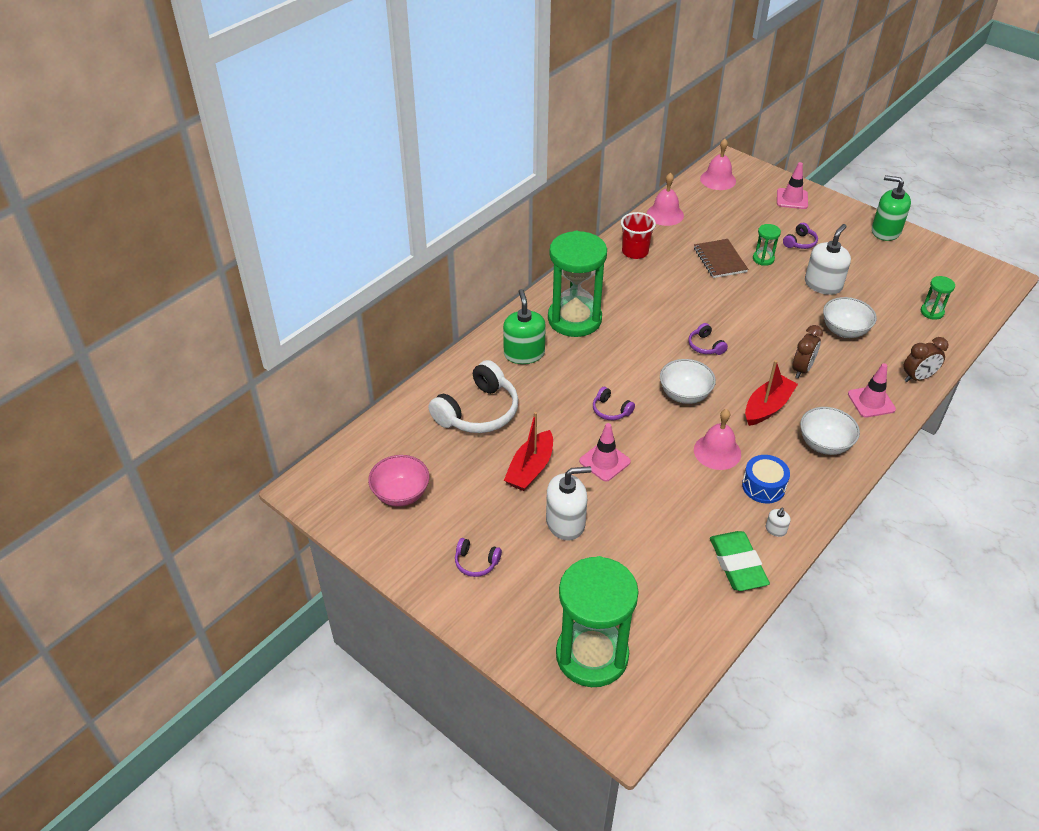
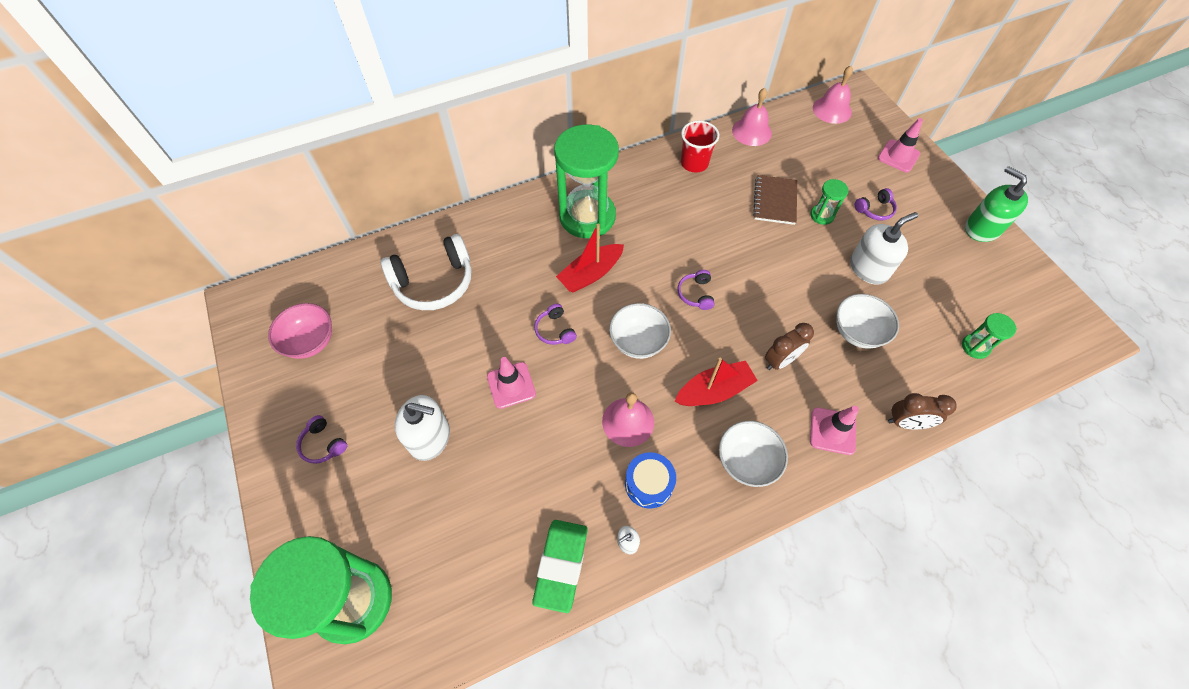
camera: 25 degrees right, 15 degrees up
(524, 353) = (516, 236): green soap dispenser -> none
(530, 469) = (438, 364): red boat -> red boat (591, 274)

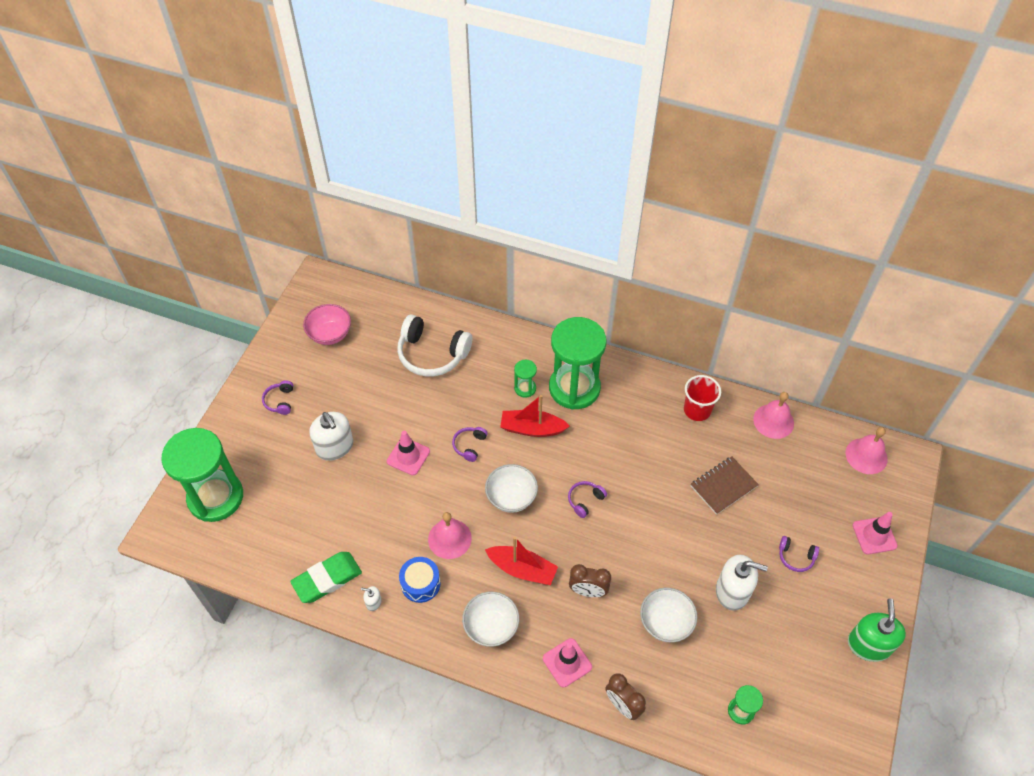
camera: 45 degrees right, 5 degrees down
(822, 215) = (747, 526): green hourglass -> green hourglass (525, 388)

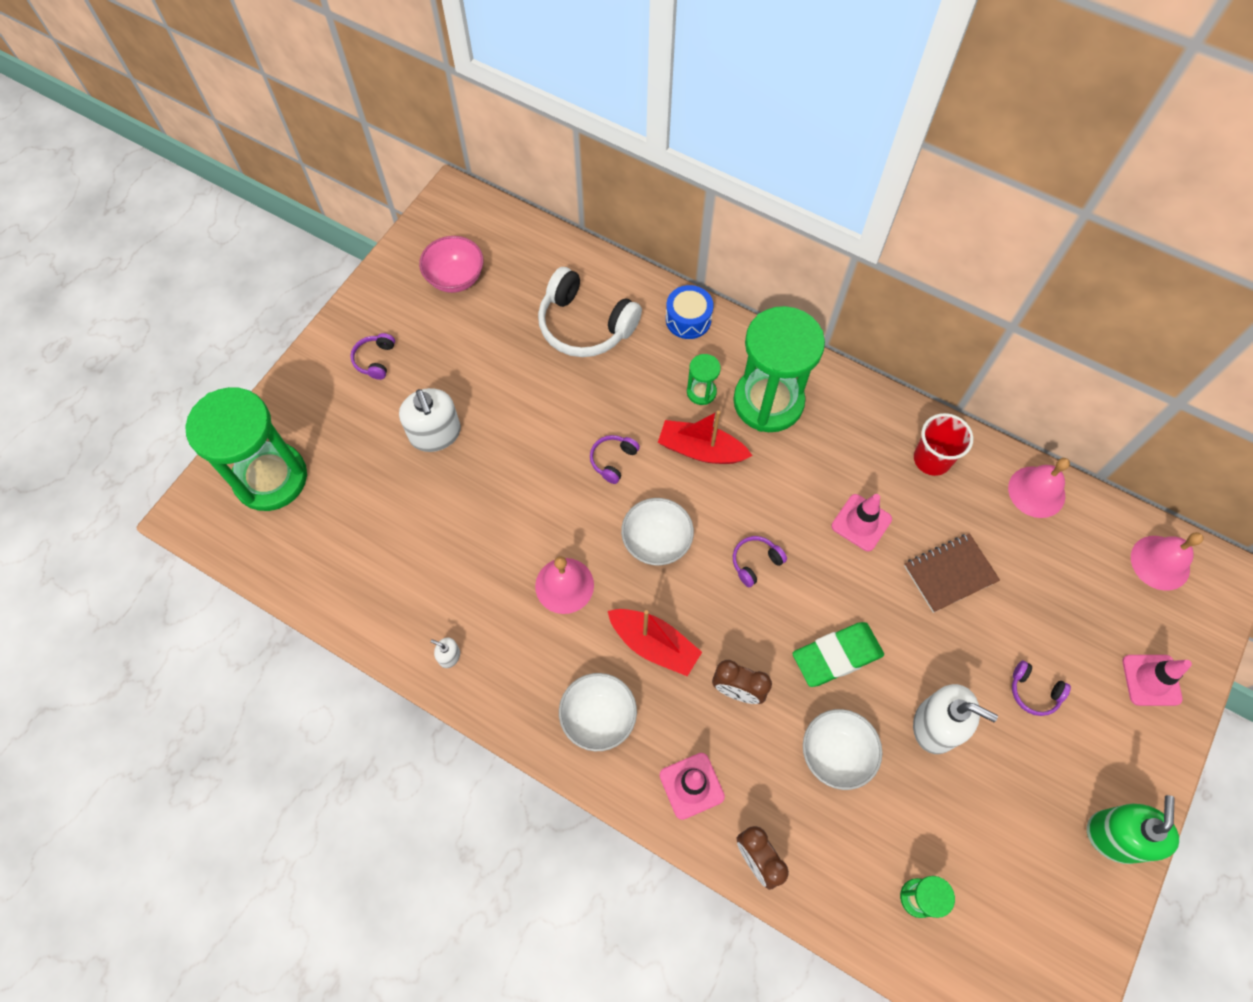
camera: 10 degrees right, 10 degrees up
(327, 579) = (394, 614): green eraser -> green eraser (837, 656)
(408, 456) = (529, 462): pink traffic cone -> pink traffic cone (861, 522)
(420, 584) = (515, 641): blue drum -> blue drum (688, 319)

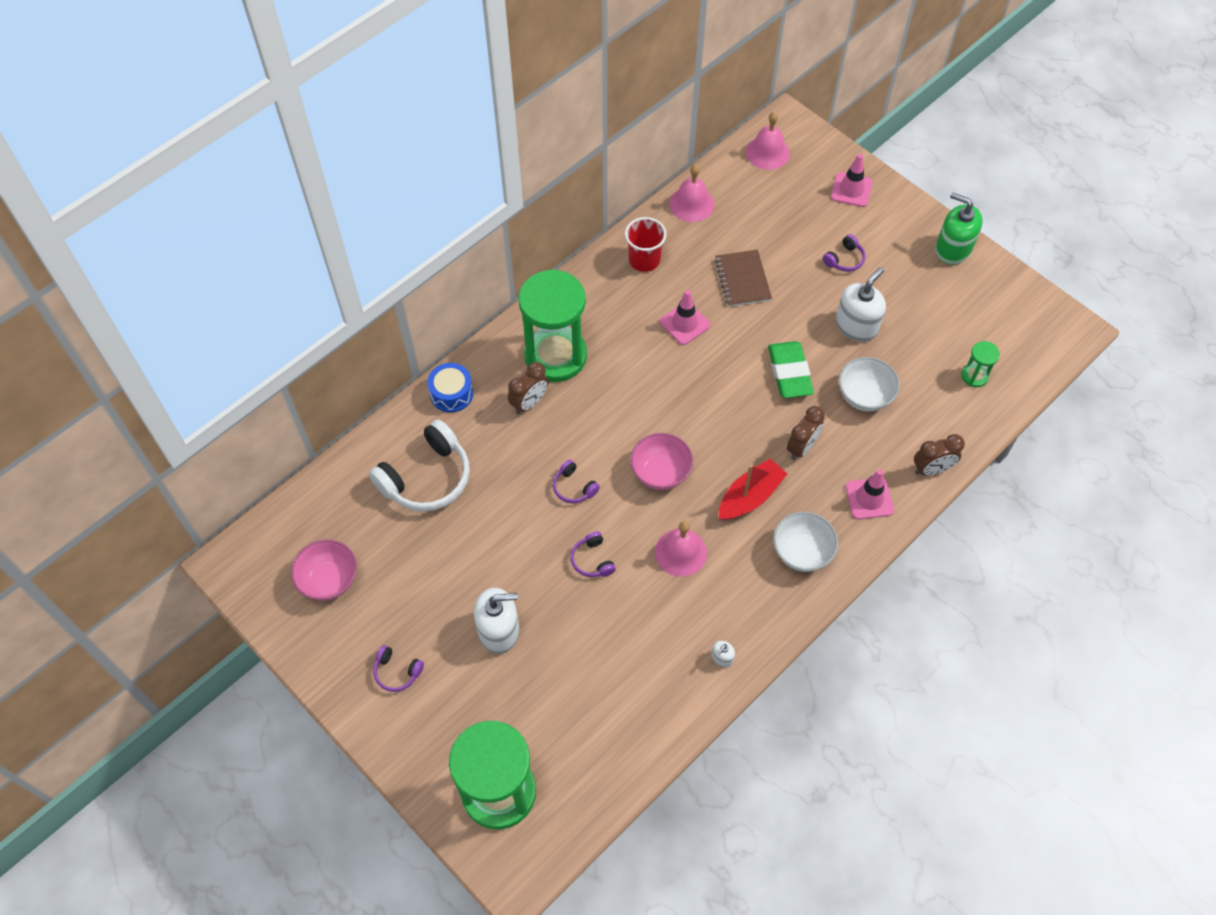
camera: 75 degrees left, 5 degrees down
(656, 542) = (660, 472): white bowl -> pink bowl
(701, 392) = (529, 403): green hourglass -> brown clock
(701, 450) = (585, 417): red boat -> none
(755, 562) = (698, 405): purple headphones -> purple headphones (592, 560)

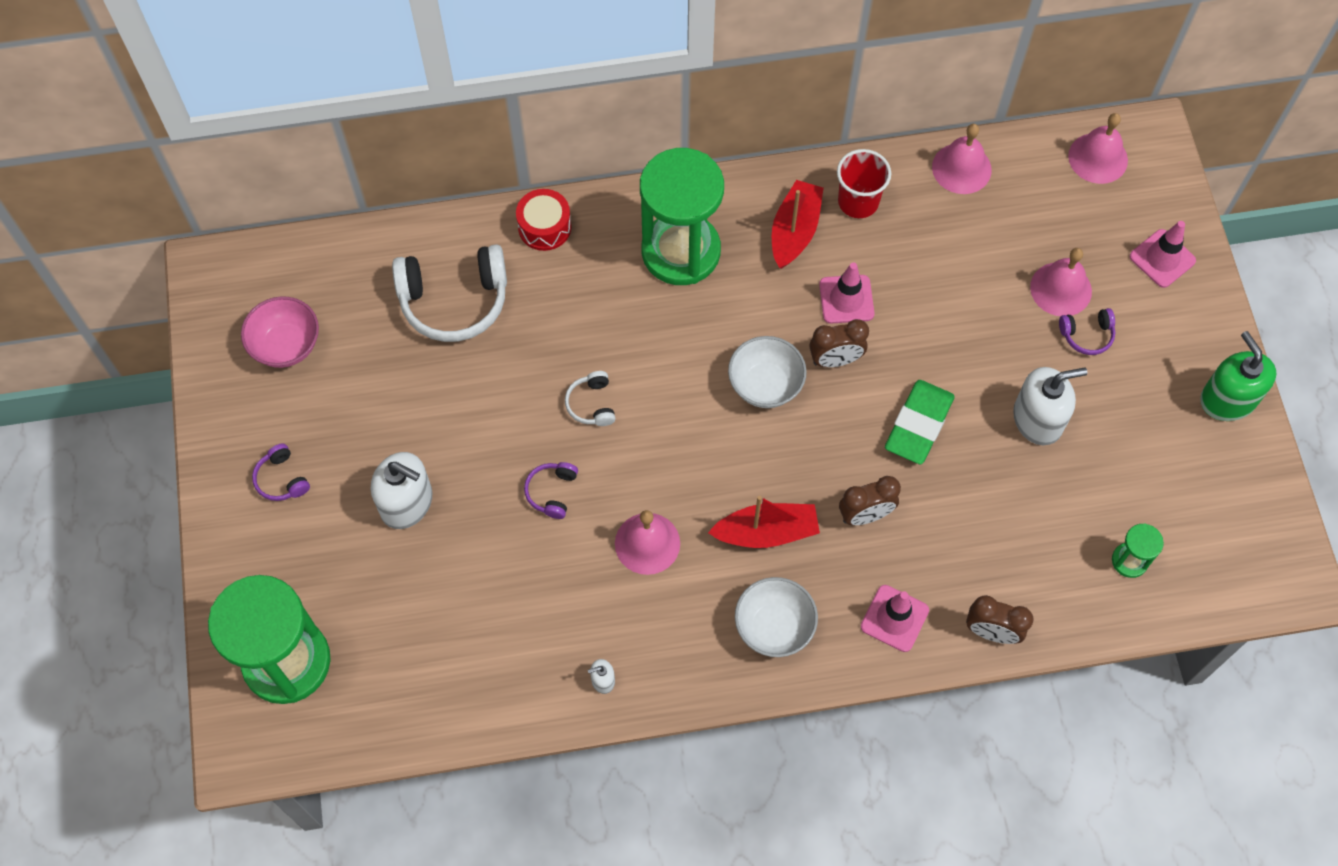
camera: 35 degrees right, 5 degrees up
(451, 393) = (544, 227): blue drum -> red drum
(529, 403) = (615, 285): brown clock -> brown clock (835, 360)
(574, 487) = (592, 404): purple headphones -> white headphones
(619, 301) = (794, 231): none -> red boat
(660, 472) = (692, 445): pink bowl -> none
(742, 280) = (950, 288): brown notebook -> none
(808, 241) = (1061, 289): none -> pink bell
(864, 396) = (982, 503): white bowl -> white bowl (765, 385)

